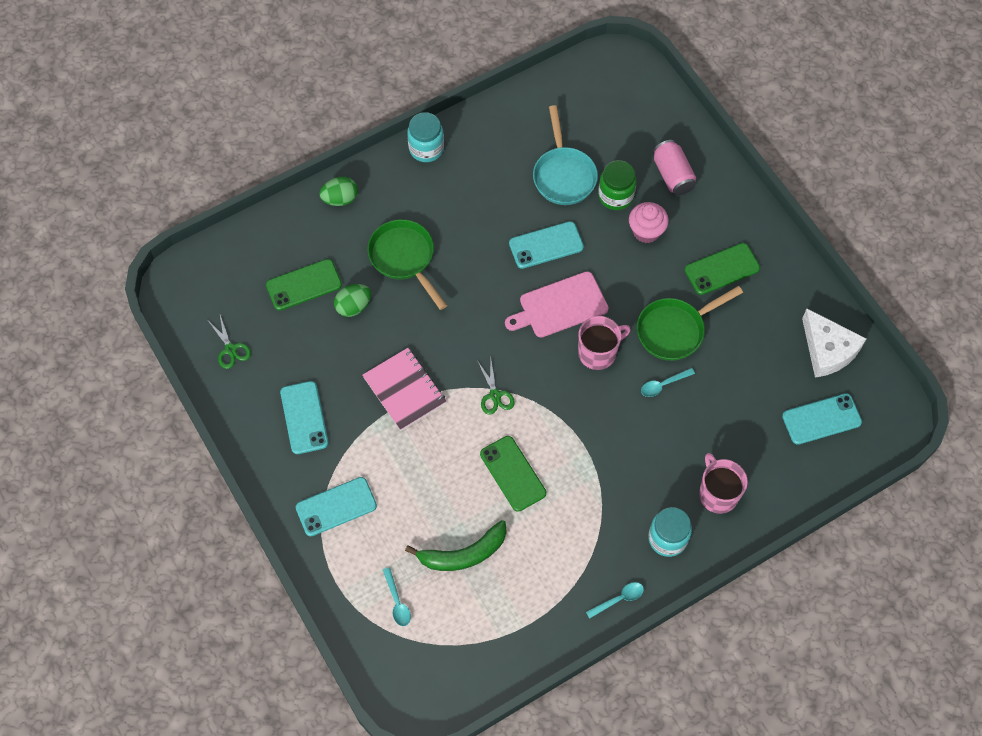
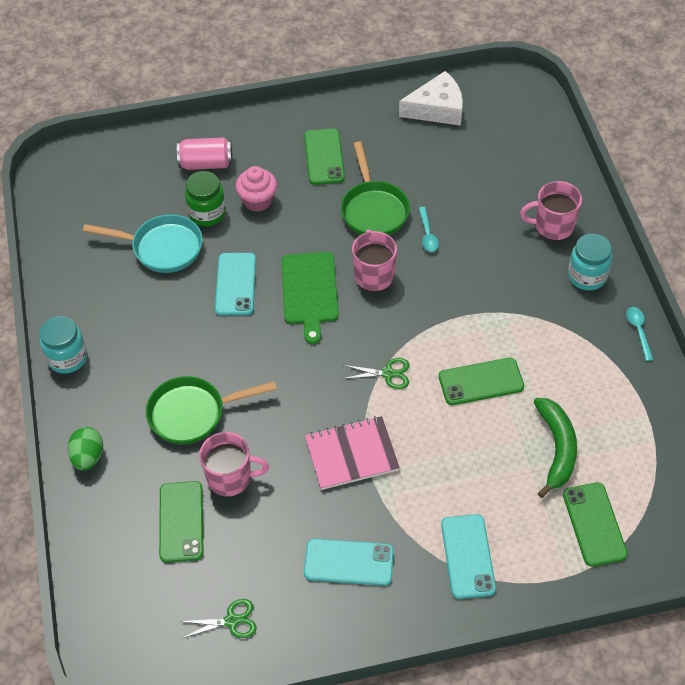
camera: 70 degrees left, 10 degrees down
(353, 306) = (230, 478): green egg -> pink mug
(397, 602) = (594, 524): turquoise spoon -> green phone
(560, 306) = (309, 292): pink cutting board -> green cutting board
(821, 419) = (503, 133): turquoise phone -> none

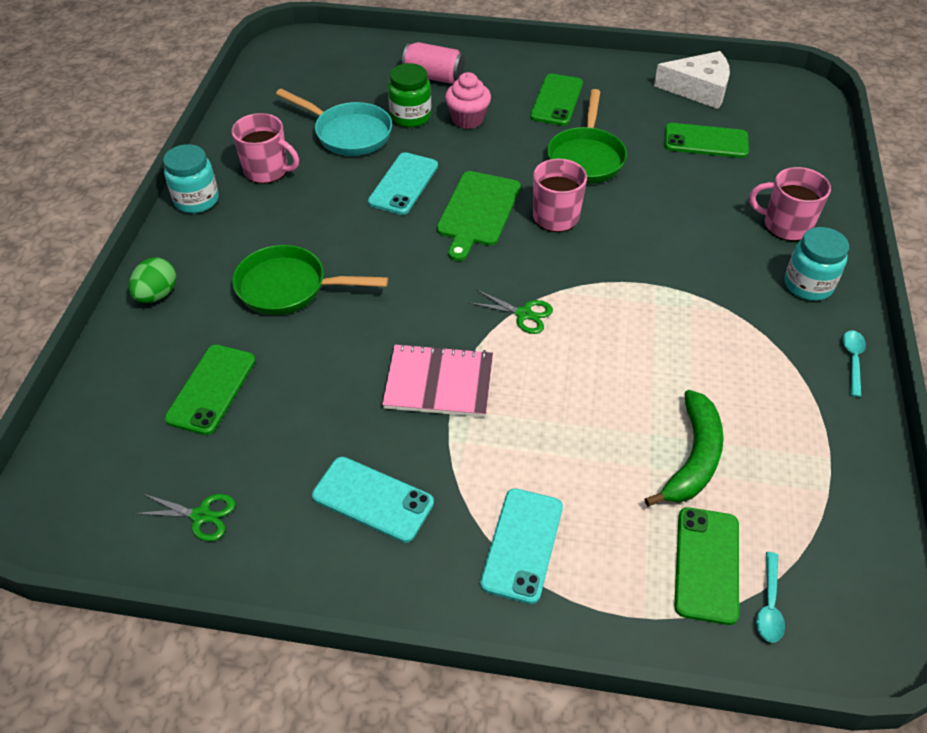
camera: 20 degrees right, 5 degrees down
(230, 478) = (291, 363): pink mug -> pink mug (267, 170)
(427, 234) = (635, 195): turquoise spoon -> turquoise spoon (769, 605)
(481, 381) = (629, 355): green phone -> green phone (705, 141)

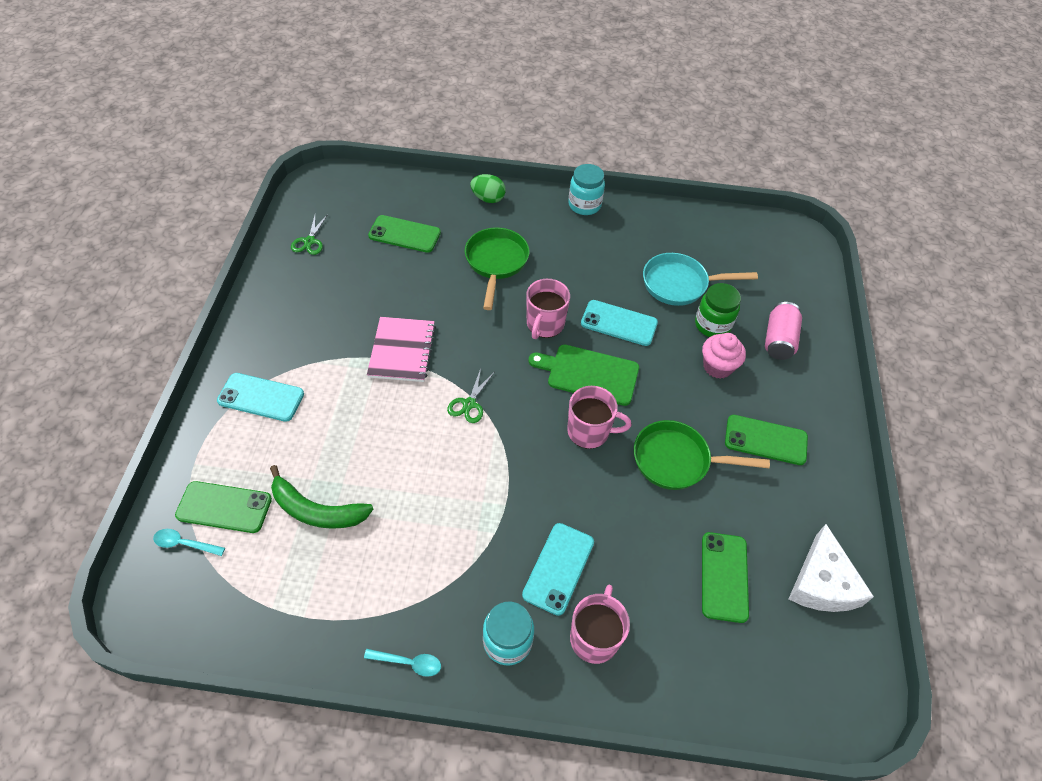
camera: 85 degrees right, 5 degrees up
(267, 170) = (624, 239): pink mug -> pink mug (545, 324)
(348, 133) = (680, 284): turquoise pan -> turquoise pan turned 60 degrees clockwise
(372, 499) = (308, 318): turquoise phone -> turquoise phone (558, 568)

